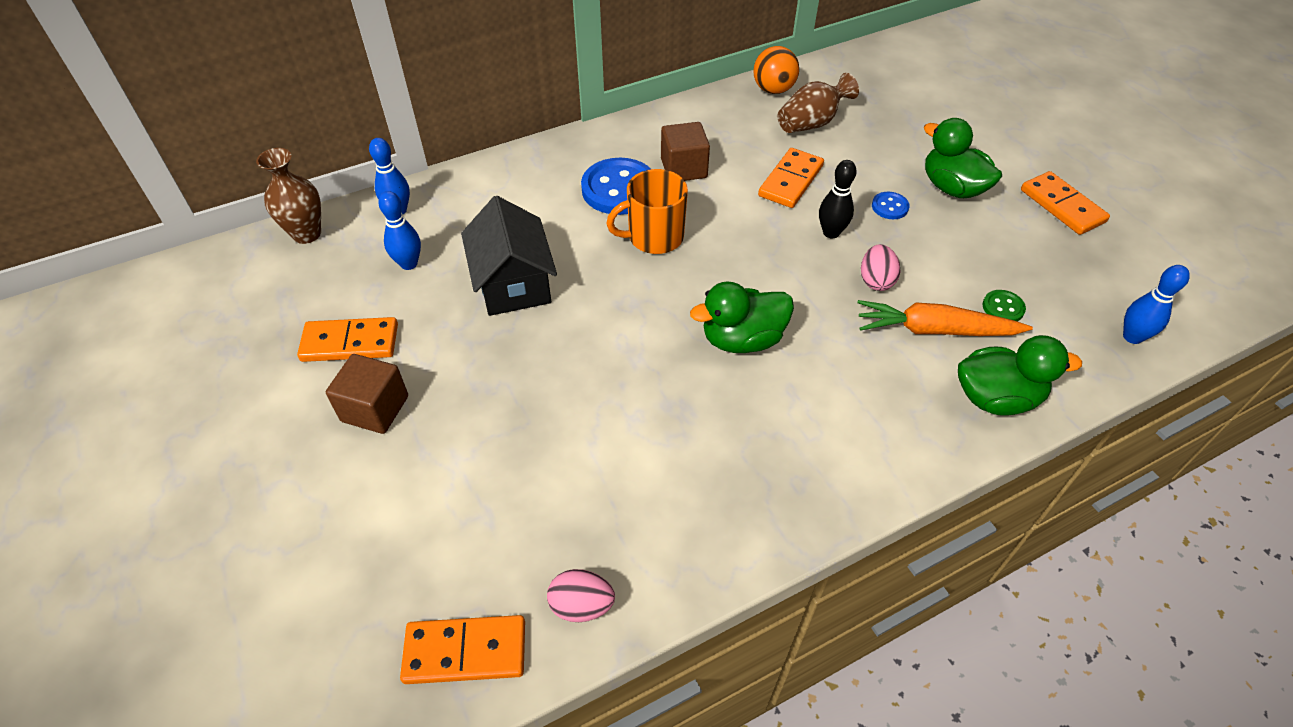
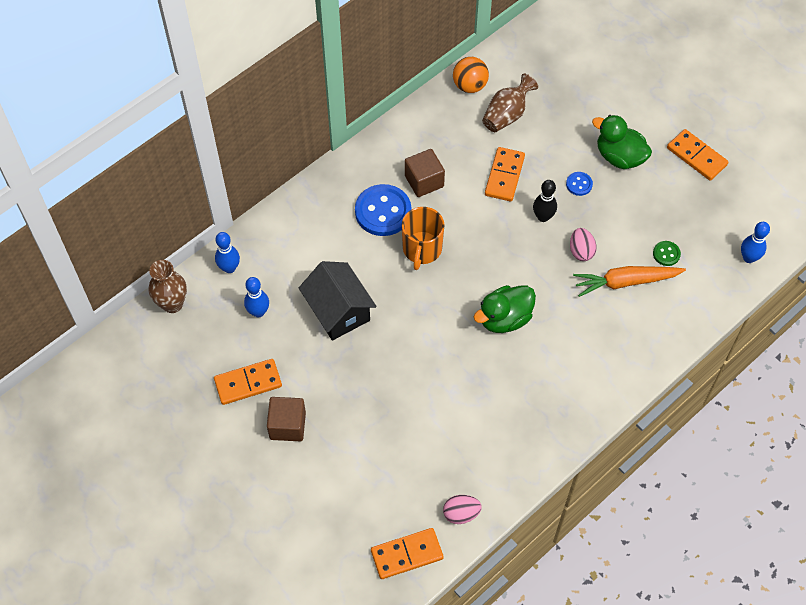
camera: 15 degrees left, 10 degrees up
(654, 237) = (422, 249): orange mug -> orange mug turned 45 degrees counterclockwise
(996, 398) = (670, 324): green duck -> none

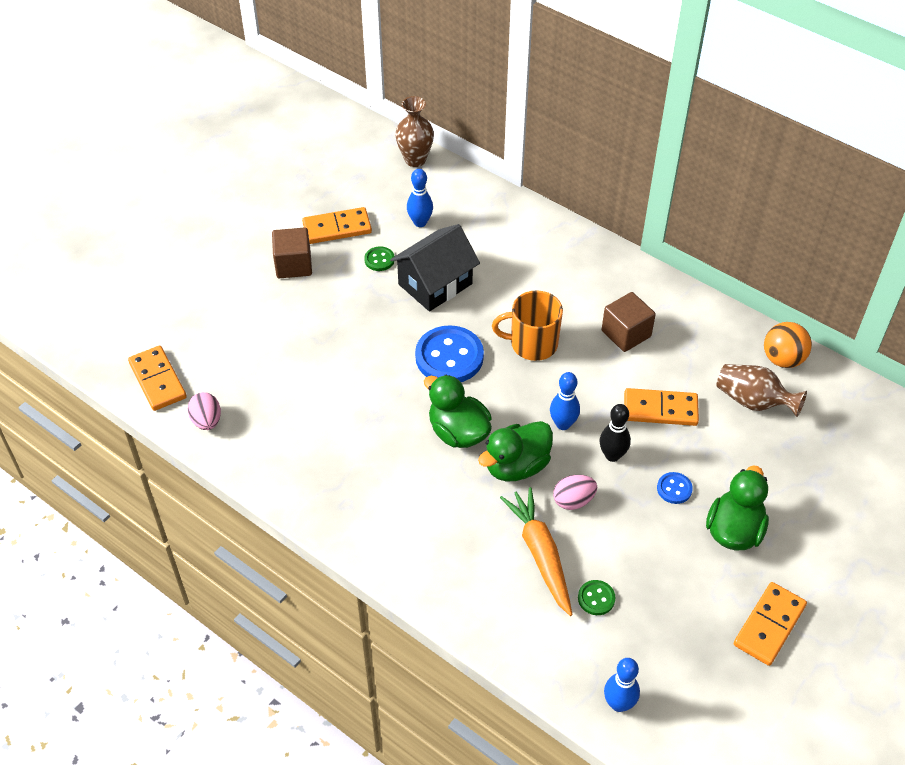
camera: 80 degrees right, 10 degrees down
(229, 268) = (466, 192): blue bowling pin -> blue bowling pin (563, 424)
(248, 383) = (337, 228): orange domino -> orange domino turned 75 degrees counterclockwise
(298, 352) = (379, 260): none -> green button
(383, 211) = (572, 303): blue button -> blue button (449, 357)
(544, 283) = (516, 466): none -> green duck

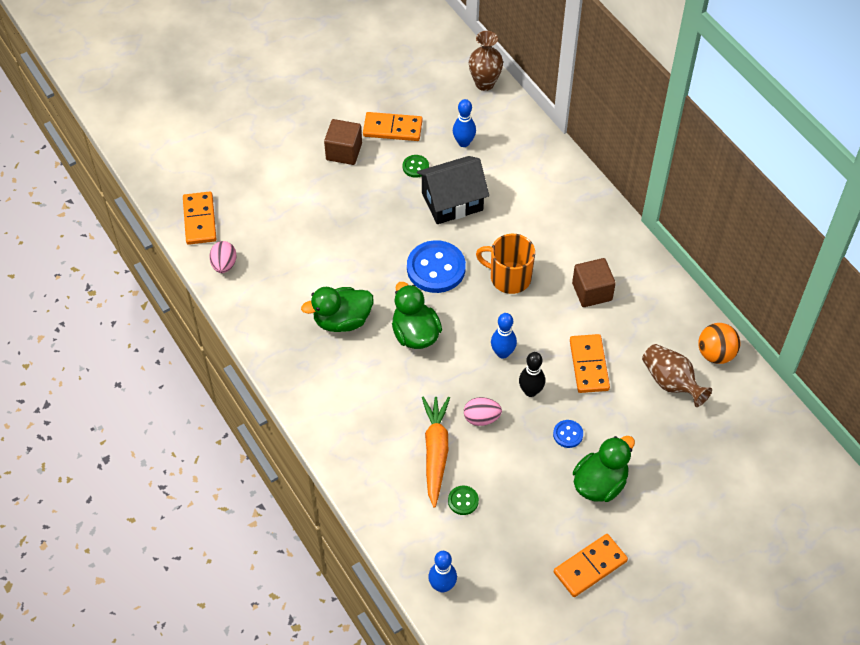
camera: 20 degrees right, 5 degrees up
(516, 466) = (449, 376): green duck -> green duck (342, 320)
(660, 409) = (589, 365): orange domino -> orange domino turned 60 degrees clockwise

